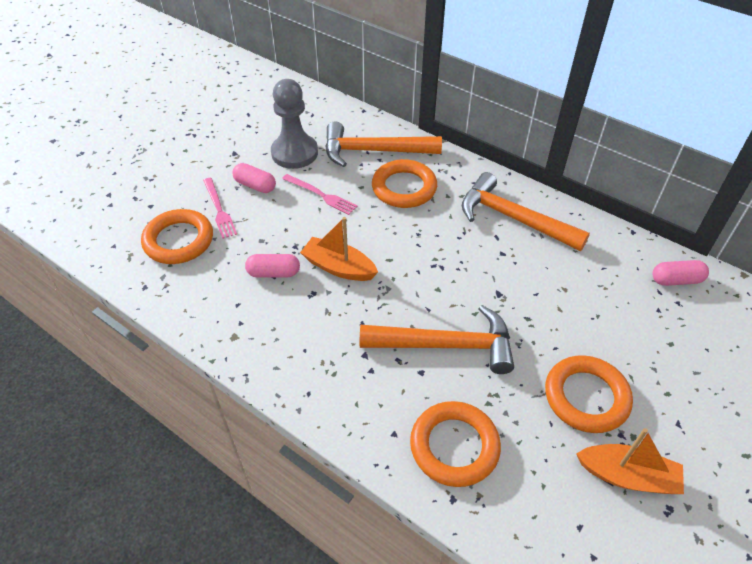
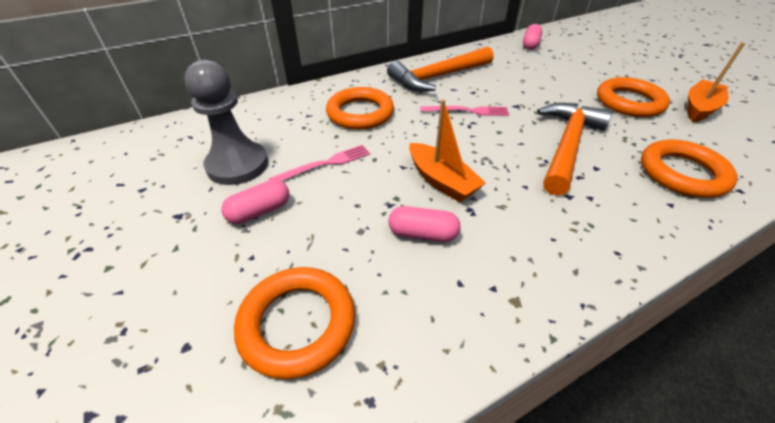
camera: 65 degrees left, 5 degrees down
(219, 209) = (272, 258): pink fork -> pink fork (467, 111)
(274, 273) = (423, 234): pink capsule -> pink capsule turned 75 degrees clockwise
(338, 267) = (441, 181): orange boat -> orange boat turned 90 degrees counterclockwise
(373, 151) = (293, 115): orange hammer -> none

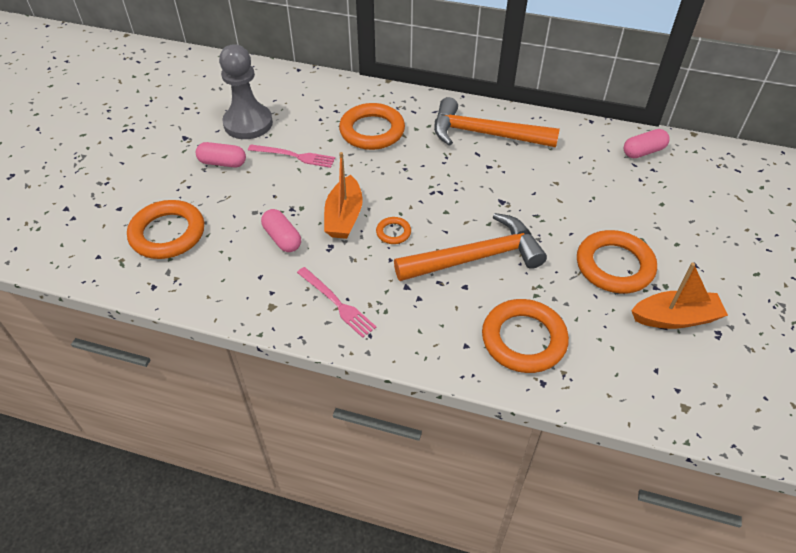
camera: 45 degrees right, 5 degrees up
(467, 111) = (453, 180): pink fork -> pink fork (337, 303)
(493, 167) = (393, 232): none -> orange ring

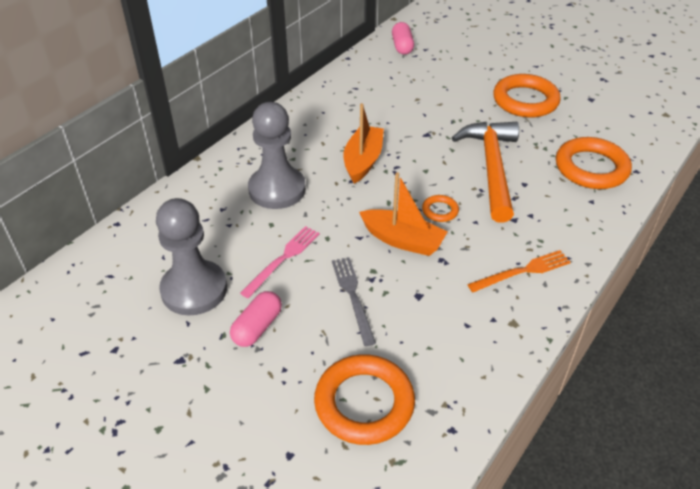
camera: 70 degrees left, 5 degrees down
(268, 203) = (353, 296): none -> grey fork
(282, 238) = (415, 295): pink capsule -> none
(337, 303) = (522, 271): pink fork -> orange fork
(372, 131) = (277, 189): orange ring -> grey pawn
(484, 134) = (329, 119): orange hammer -> none
(675, 318) = (585, 91): orange boat -> orange boat (363, 161)

